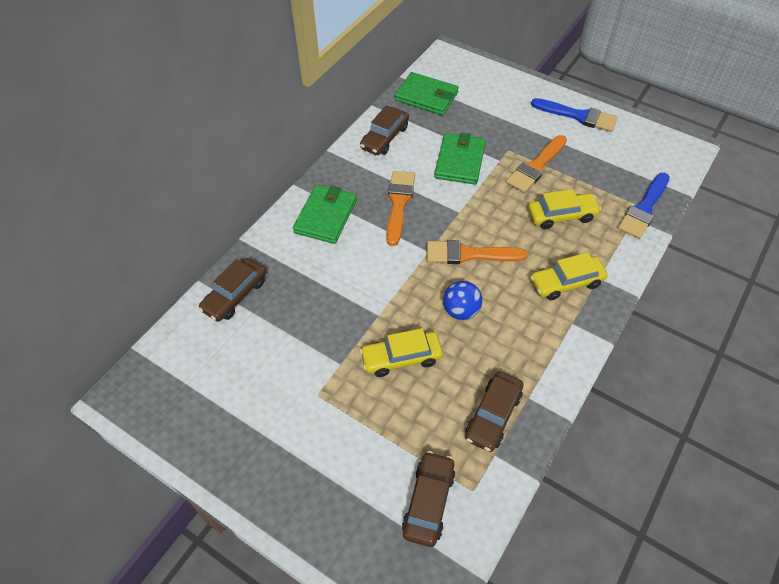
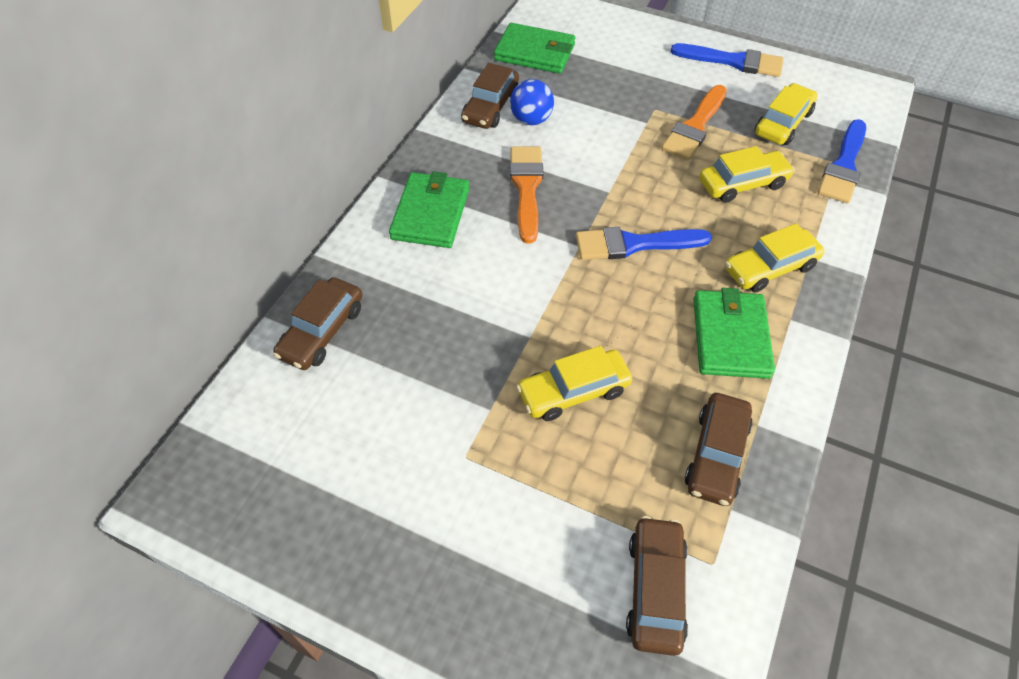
camera: 10 degrees left, 0 degrees up
(460, 161) = (596, 128): green wallet -> green wallet (730, 337)
(461, 311) = (640, 319): blue ball -> blue ball (531, 120)
(469, 254) = (634, 244): orange brush -> blue brush
(605, 170) = (783, 123): none -> yellow car

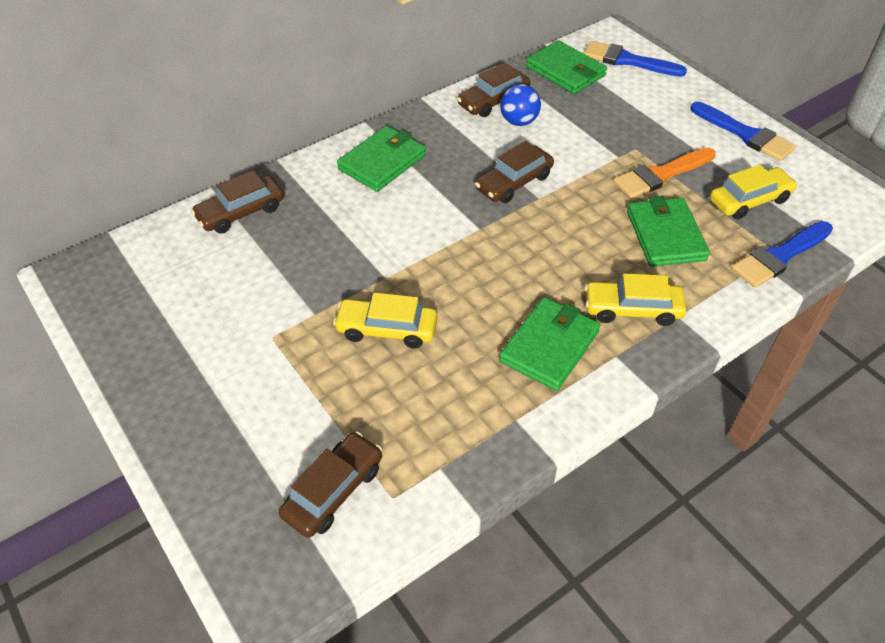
camera: 30 degrees right, 5 degrees down
(526, 188) = (472, 171): orange brush -> none
(634, 244) = (527, 245): blue brush -> blue brush (627, 61)
(716, 455) = (461, 425): brown car -> brown car (514, 182)
(742, 184) = (665, 235): yellow car -> green wallet

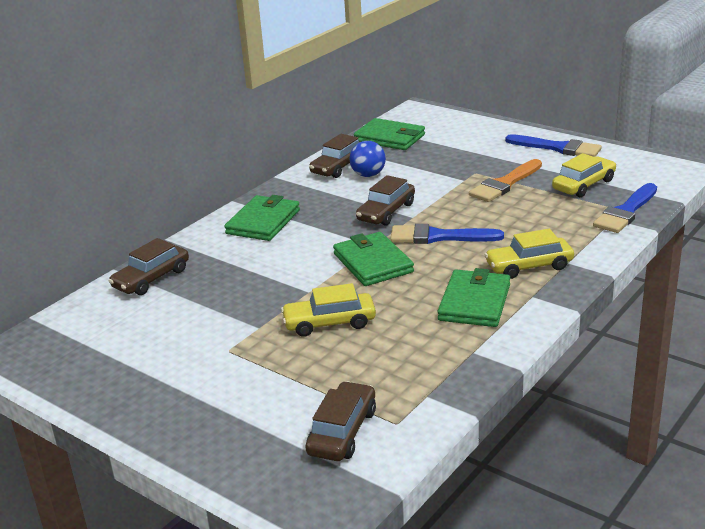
camera: 15 degrees left, 20 degrees down
(627, 61) = (438, 123): blue brush -> blue brush (439, 237)
(665, 235) = (530, 218): green wallet -> green wallet (373, 263)

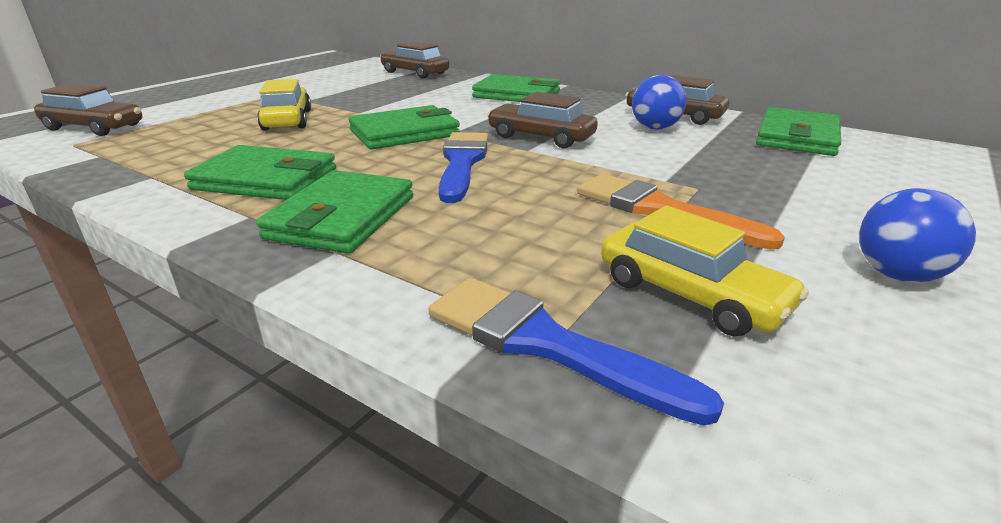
camera: 85 degrees right, 0 degrees up
(529, 266) = (341, 217): yellow car -> green wallet
(557, 148) = (897, 275): blue brush -> blue ball

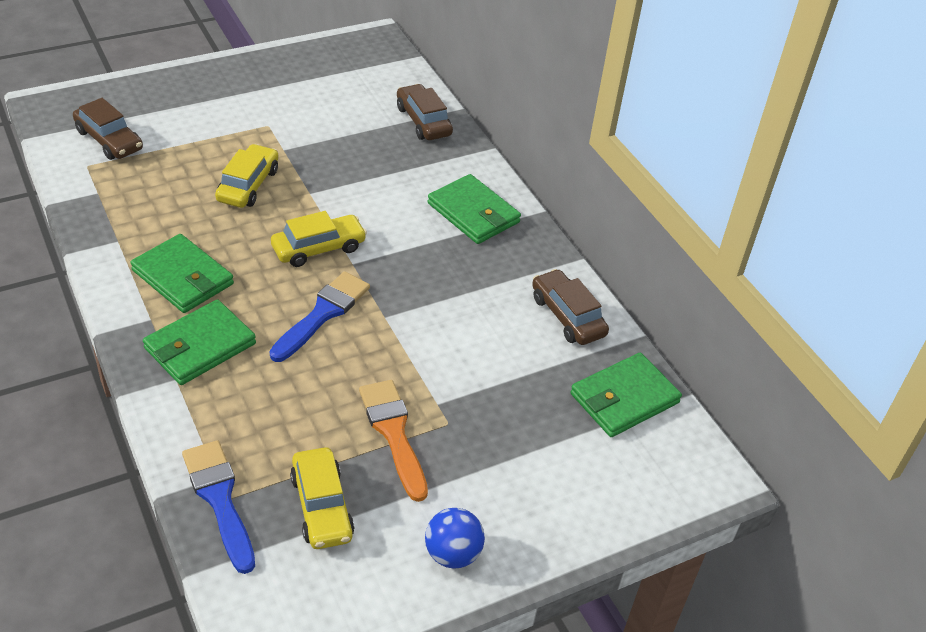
camera: 25 degrees right, 15 degrees up
(405, 133) = (318, 248): green wallet -> yellow car
(541, 137) = (415, 302): brown car -> none
(655, 128) = (523, 329): blue ball -> none

